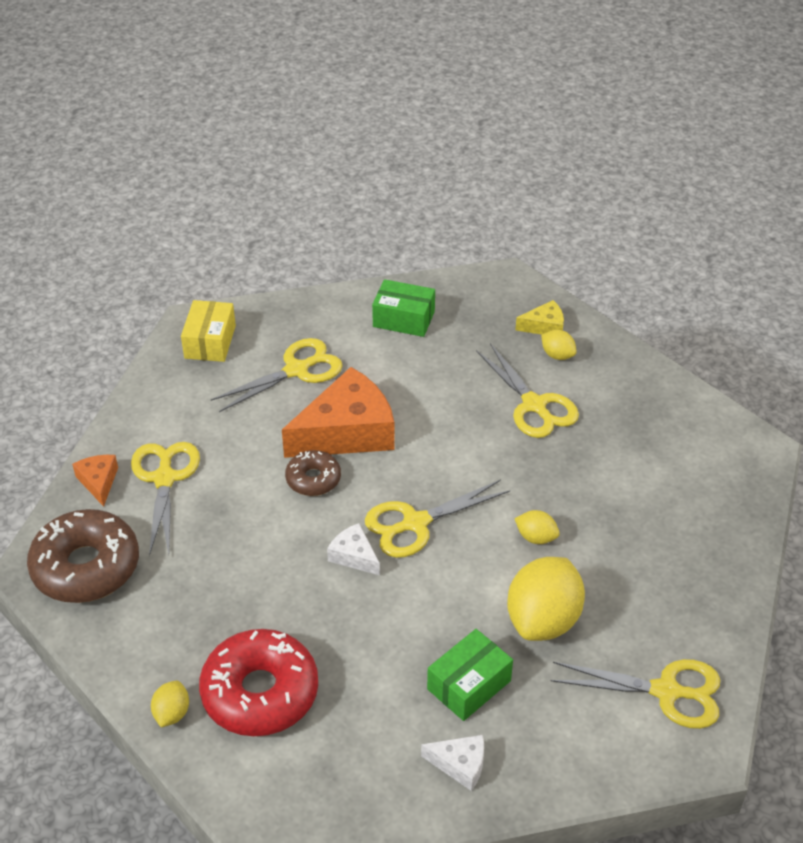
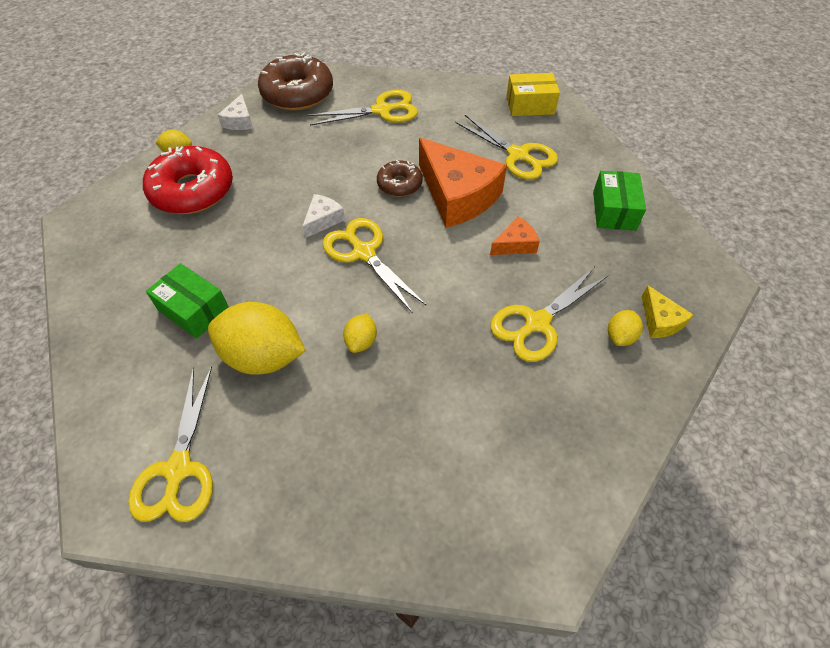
camera: 80 degrees right, 10 degrees up
(98, 482) = (372, 83): orange cheese -> orange cheese (515, 244)
(460, 764) = (117, 313): white cheese -> white cheese (239, 121)

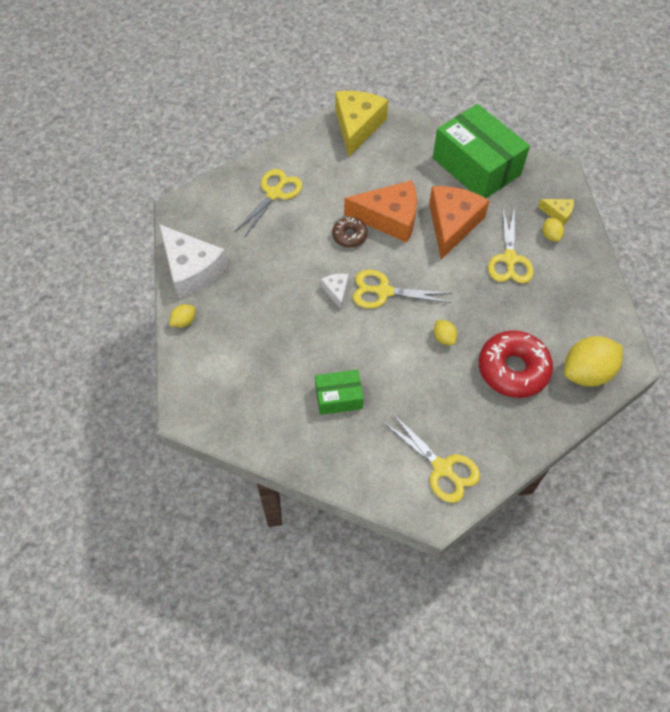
camera: 45 degrees left, 5 degrees up
(192, 190) = (232, 336): red donut -> red donut (513, 369)
(239, 121) = (191, 269): white cheese -> white cheese, size x2.15
(263, 356) = (408, 386): yellow lemon -> yellow lemon (586, 372)
(297, 93) = (201, 221): brown donut -> none
(515, 244) = (452, 224): orange cheese -> orange cheese, size x2.15
(518, 155) = (390, 167): yellow scissors -> none
(530, 105) = (357, 126): yellow box -> yellow cheese
(614, 211) = (476, 166): green box -> green box, size x2.01

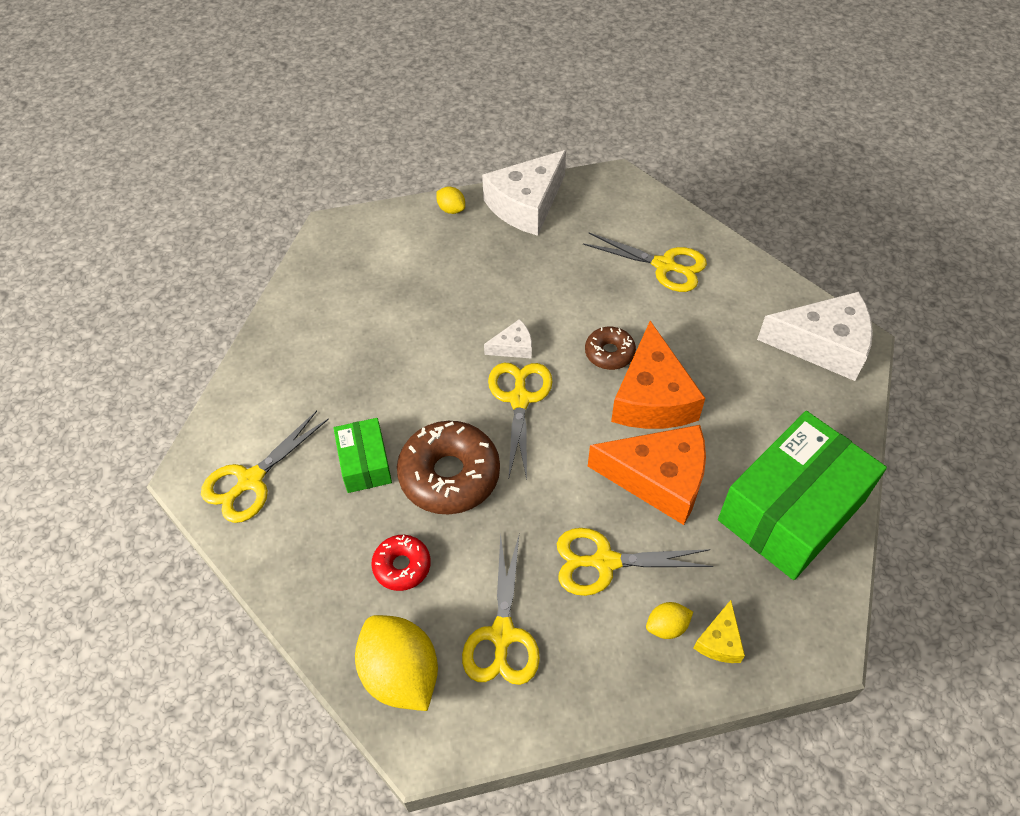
camera: 85 degrees right, 5 degrees down
(338, 397) = (353, 363): green box -> green box (365, 463)
(357, 126) = (823, 345): yellow cheese -> white cheese
(444, 338) = (449, 475): yellow lemon -> brown donut
(513, 369) = (402, 566): red donut -> red donut, size x0.54
(558, 316) = (502, 635): none -> yellow scissors

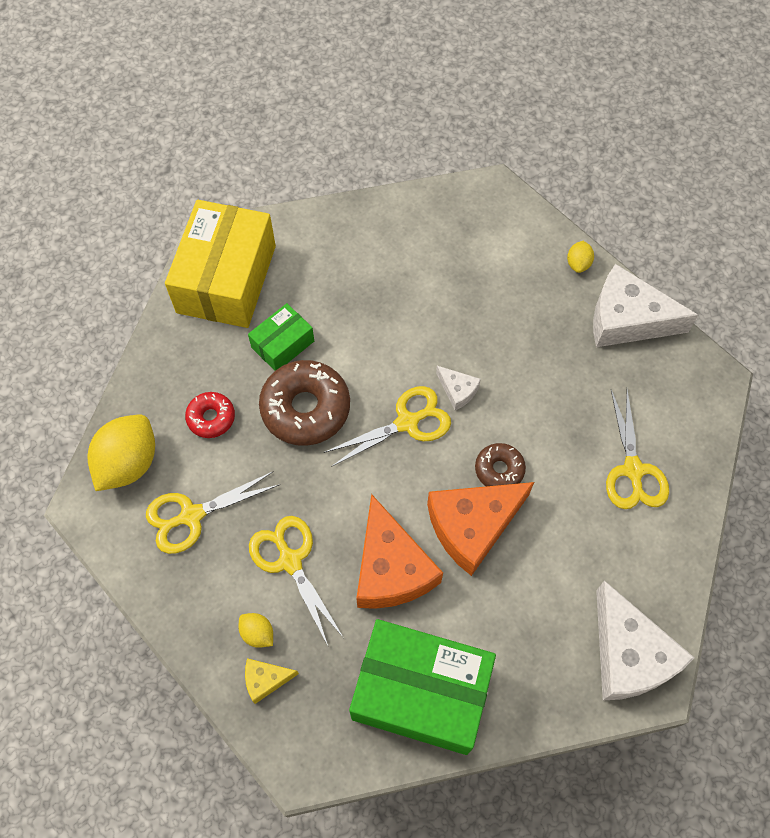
camera: 60 degrees right, 10 degrees up
(251, 480) = (226, 279): yellow scissors -> yellow box

